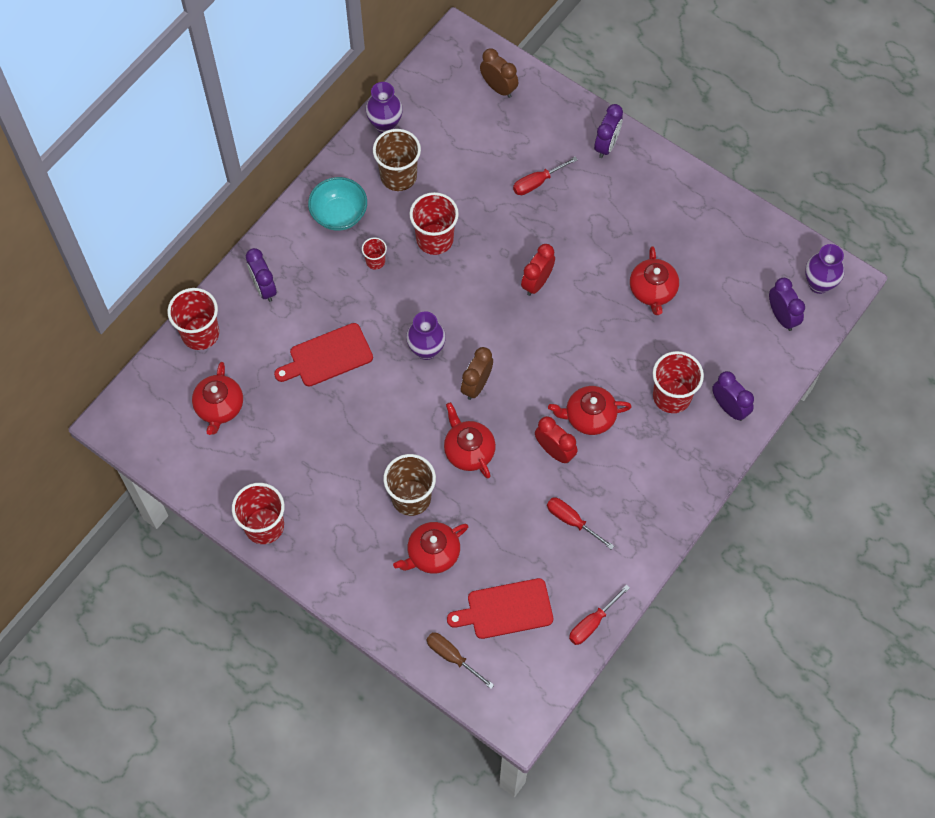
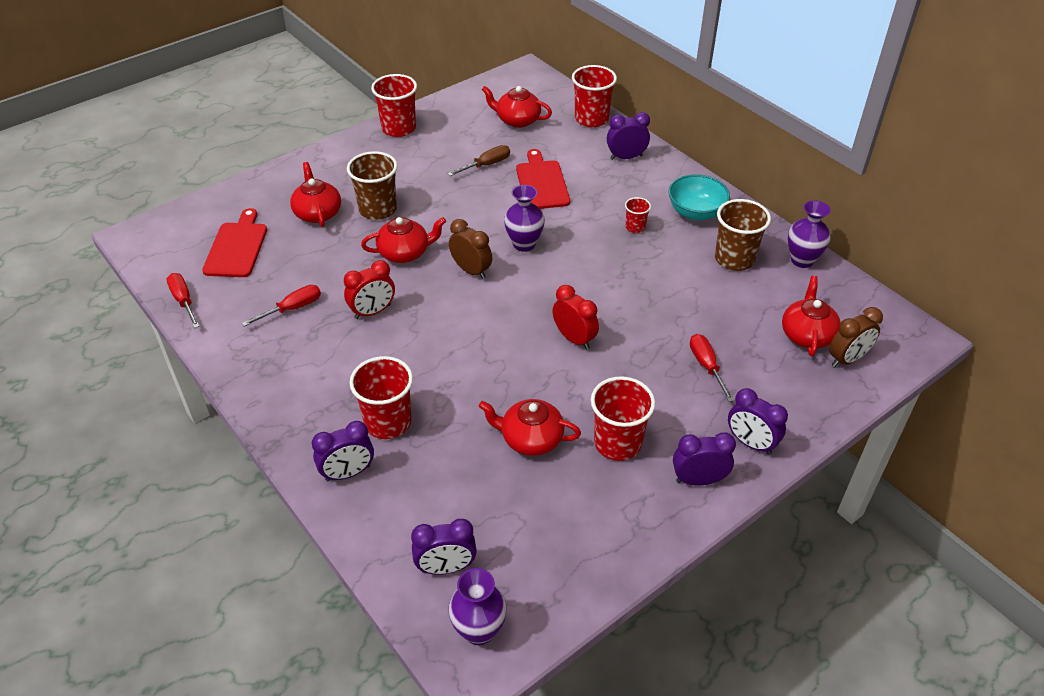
camera: 105 degrees right, 20 degrees down
(434, 239) = (650, 271): red cup -> red cup (617, 443)
(452, 657) = (218, 208): brown screwdriver -> brown screwdriver (486, 165)
(589, 416) = (397, 346): red teapot -> red teapot (807, 335)
(652, 174) = (698, 480): none -> purple clock

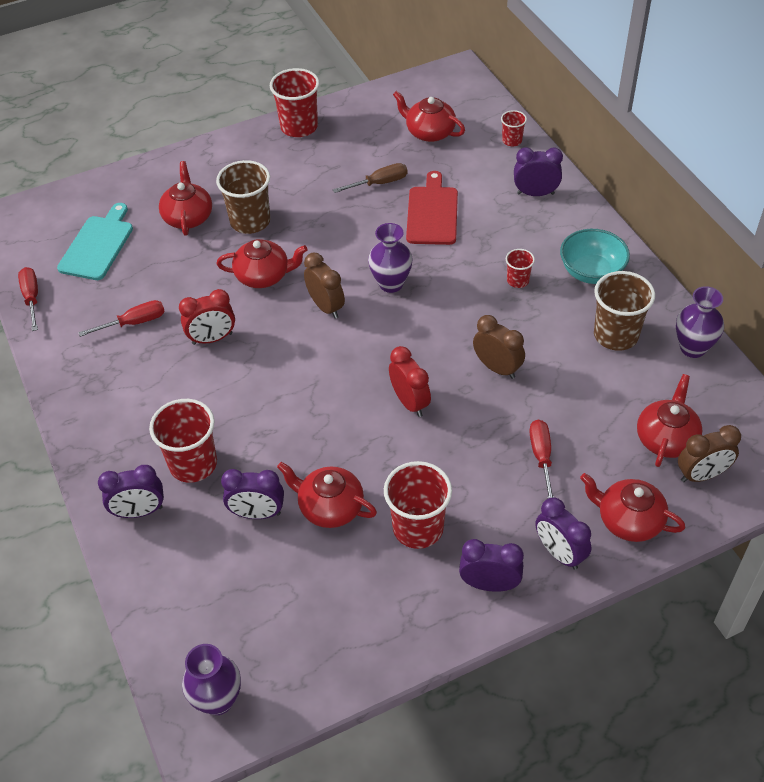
camera: 15 degrees right, 5 degrees up
(237, 247) = (98, 245): red cutting board -> turquoise cutting board
(446, 567) = (205, 629): purple clock -> purple clock (257, 513)
(591, 119) = (512, 141): red cup -> red cup, size x0.52
(642, 299) = (497, 368): none -> brown clock
(800, 406) = (628, 520): none -> red teapot

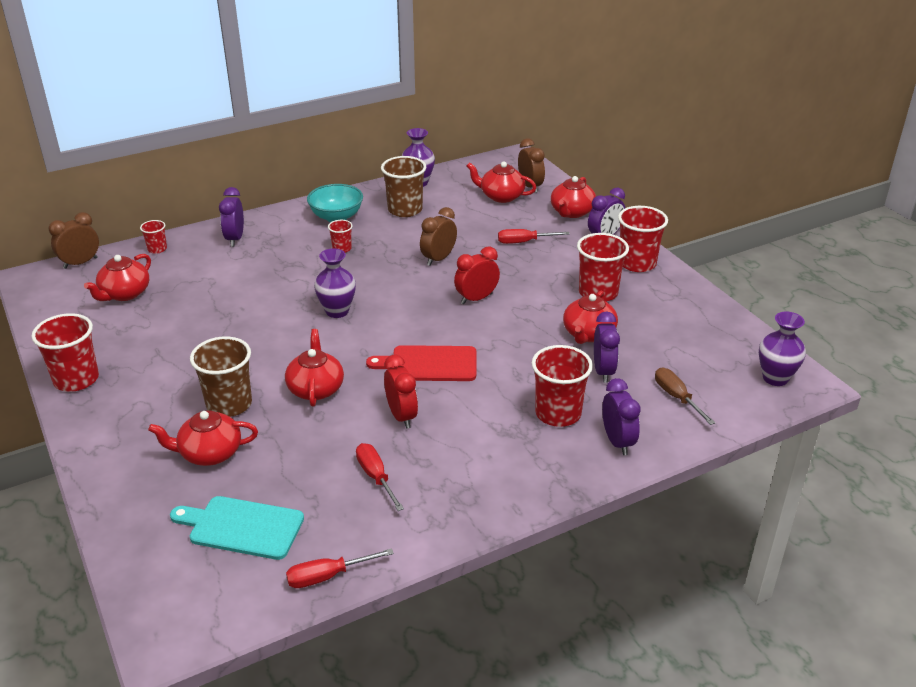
camera: 95 degrees left, 15 degrees down
(326, 307) = (363, 347): brown clock -> brown clock (80, 263)
(379, 183) = (193, 321): brown screwdriver -> brown screwdriver (676, 397)
(432, 213) = (246, 290): red cutting board -> red cutting board (429, 364)
(489, 584) = (637, 263): purple clock -> red cup

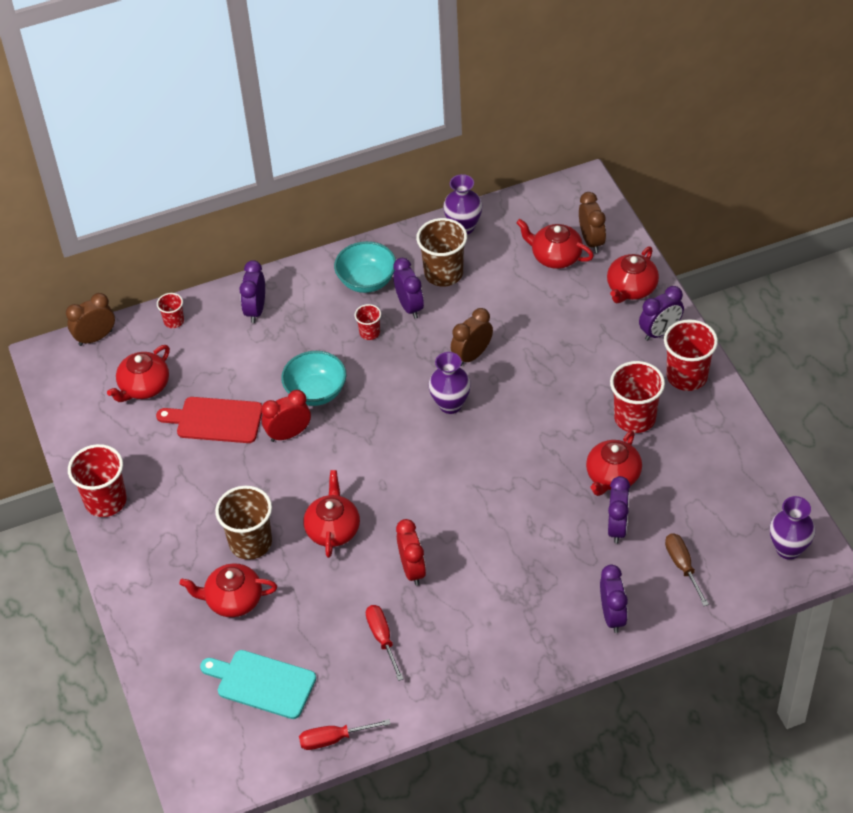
camera: 10 degrees right, 15 degrees up
(293, 289) = (316, 392): none -> turquoise bowl
(337, 311) = (359, 426): purple vase -> purple vase (450, 404)
(377, 231) = (409, 306): none -> purple clock
(429, 364) = (446, 506): red cutting board -> red cutting board (215, 420)
(476, 298) = (505, 418): red clock -> red clock (288, 434)
(524, 242) = (569, 334): red screwdriver -> none
(558, 413) = (562, 577): red cup -> none

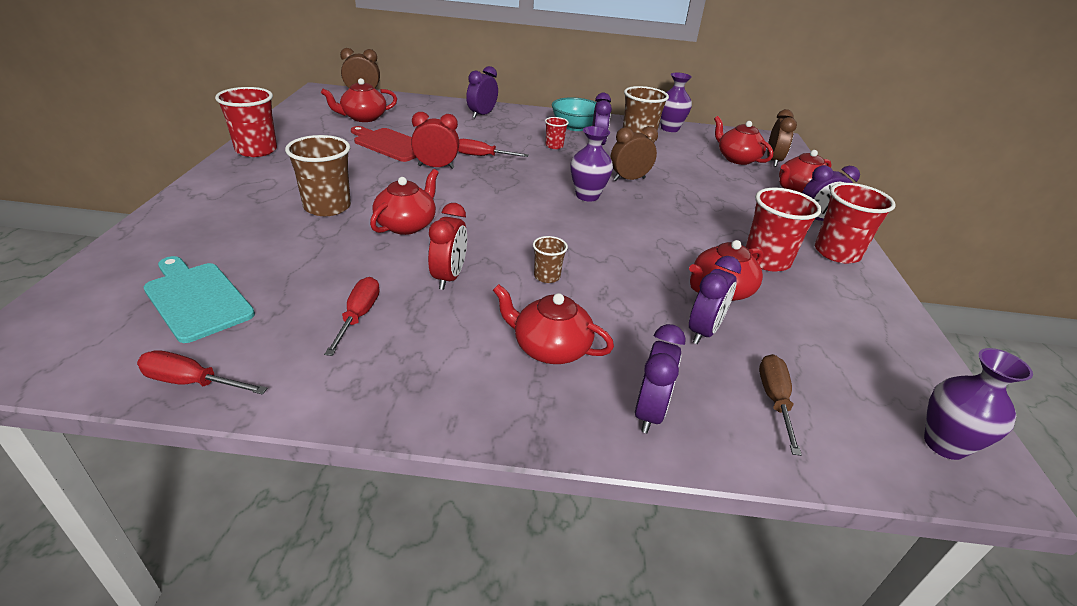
camera: 20 degrees right, 15 degrees down
(174, 321) = (421, 103): red cup -> none
(233, 600) = (262, 232): red teapot -> red teapot (550, 348)
(316, 392) = (482, 156): turquoise bowl -> red screwdriver
(481, 529) = (547, 276): none -> brown cup

